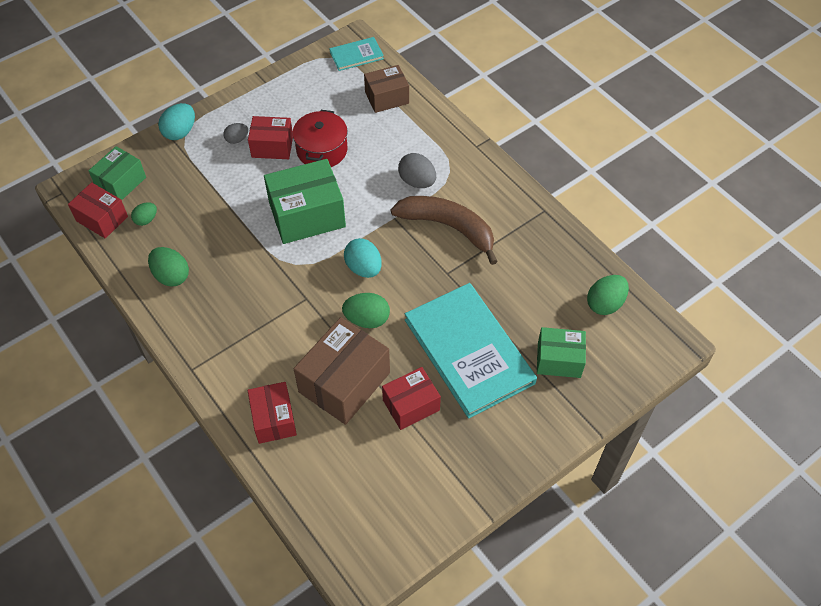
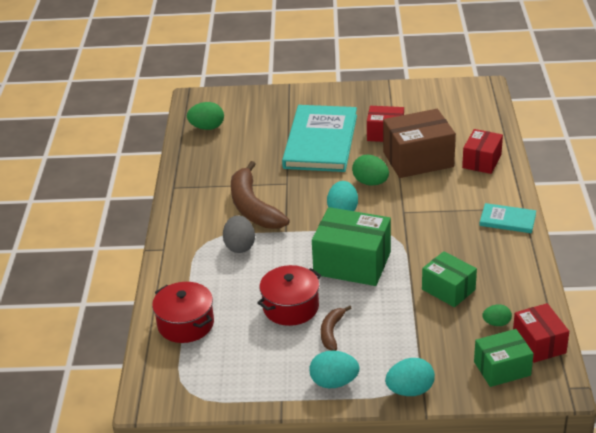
camera: 140 degrees left, 20 degrees down
(171, 276) = (500, 270): green egg -> none
(237, 139) = (359, 355): grey egg -> none
(239, 111) = (334, 382): none -> turquoise egg
(272, 146) = (332, 332): red box -> brown banana
(356, 55) = (165, 381): turquoise book -> turquoise book (507, 220)
(387, 98) = (185, 324): brown box -> red pot
(559, 360) = (270, 117): green box -> green box (448, 289)

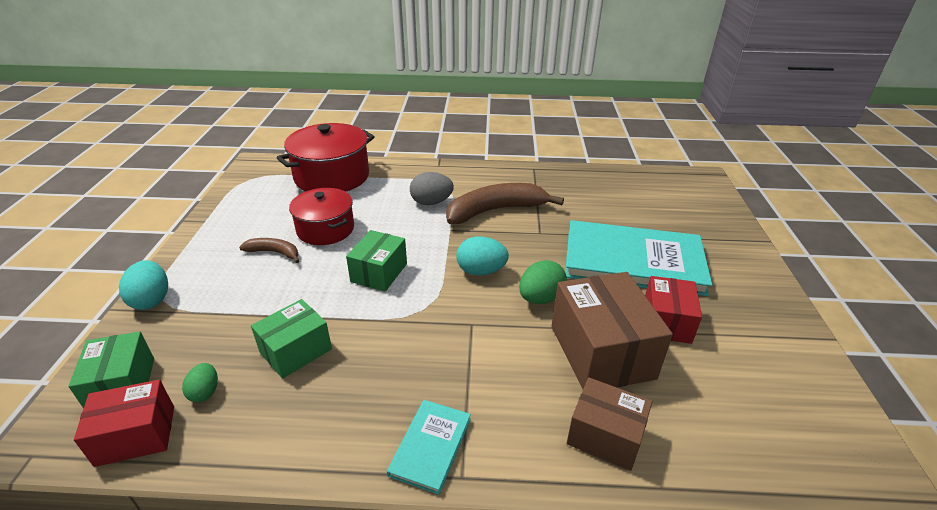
camera: 90 degrees right, 0 degrees up
(185, 324) = (332, 176): red pot -> red pot, size x1.50
(207, 127) = (645, 185): green egg -> none
(334, 382) = (203, 250): turquoise egg -> none
(352, 263) = (379, 272): green box -> green box, size x0.61
(481, 161) = (605, 436): red box -> brown box

